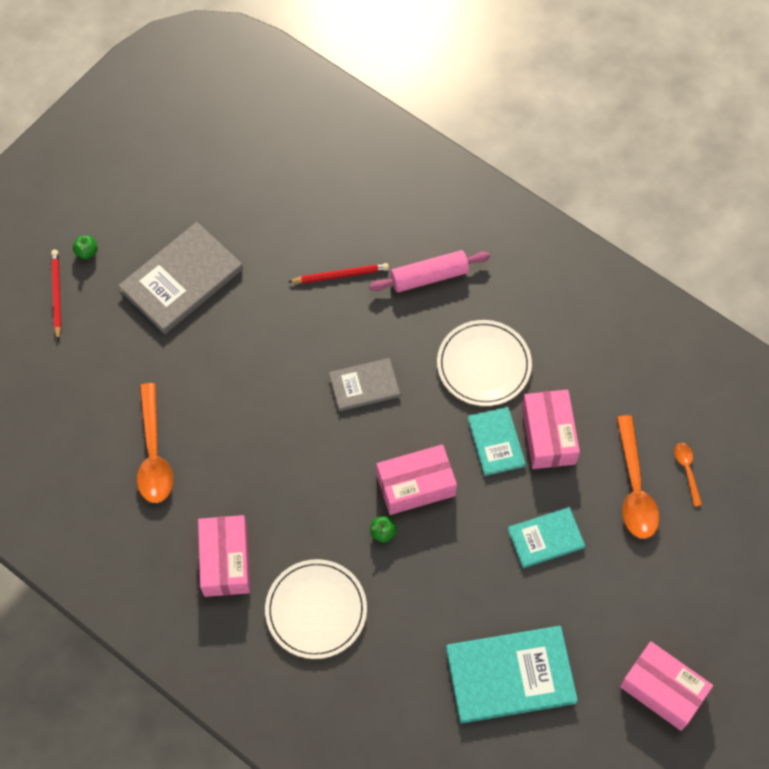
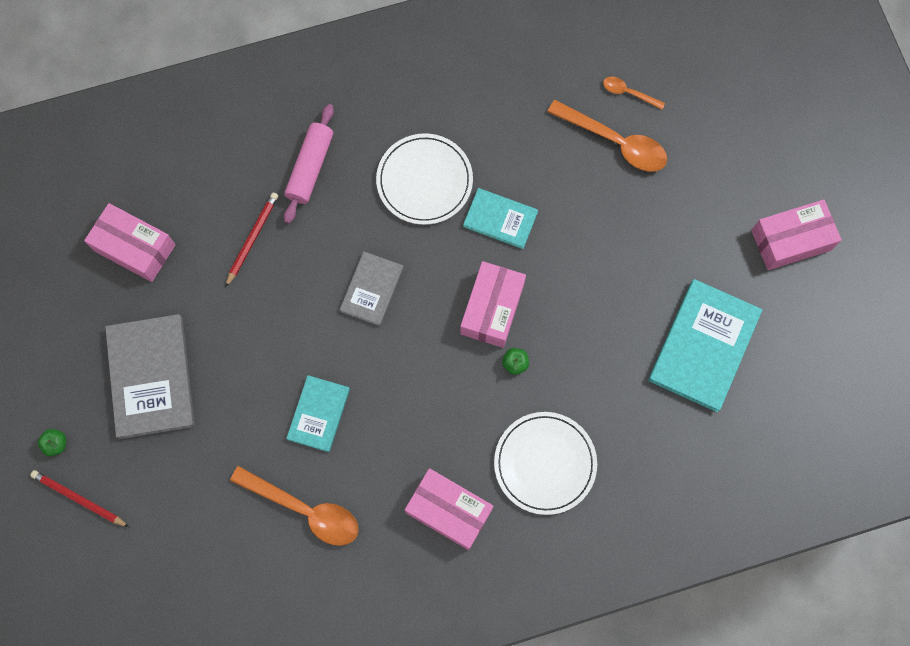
camera: 55 degrees left, 10 degrees up
(546, 538) = (610, 239): turquoise book -> turquoise book (318, 414)
(548, 435) = (523, 175): pink box -> pink box (134, 248)

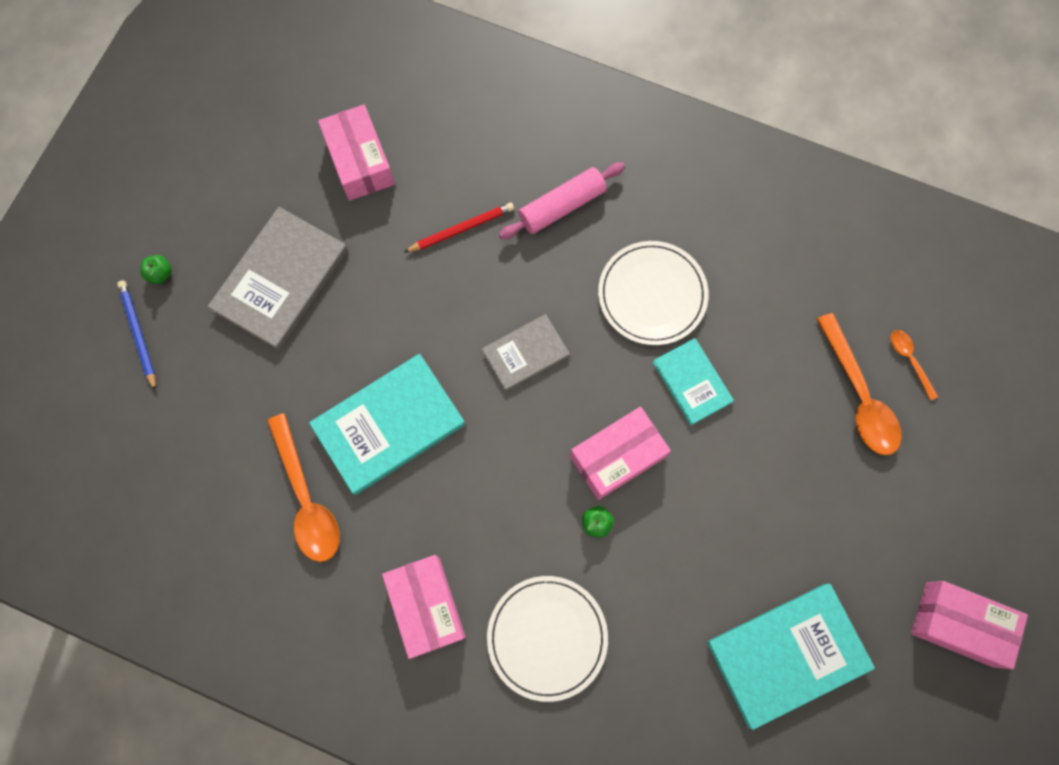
camera: 40 degrees right, 0 degrees up
(79, 499) = (139, 334): red pencil -> blue pencil
(318, 414) = (388, 425): turquoise book -> turquoise book, size x1.71

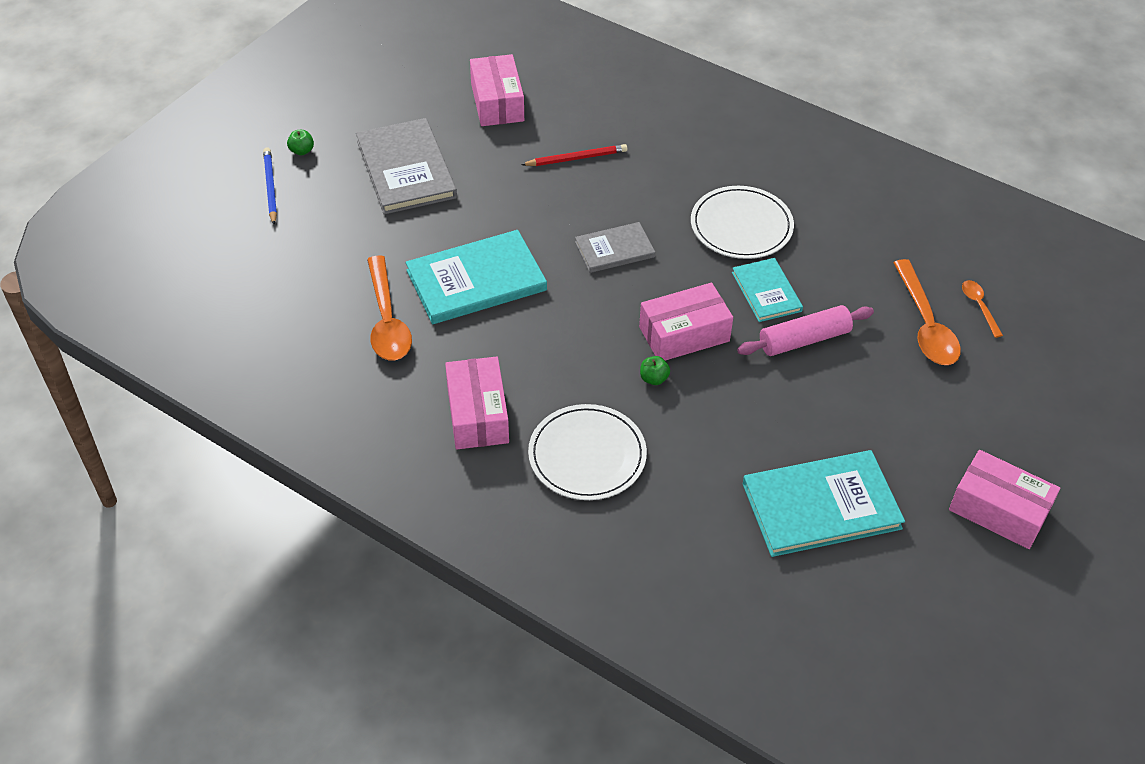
camera: 10 degrees right, 25 degrees down
(280, 280) = (406, 169): grey book -> grey book turned 60 degrees counterclockwise
(562, 206) = (671, 155): pink rolling pin -> pink rolling pin (804, 339)

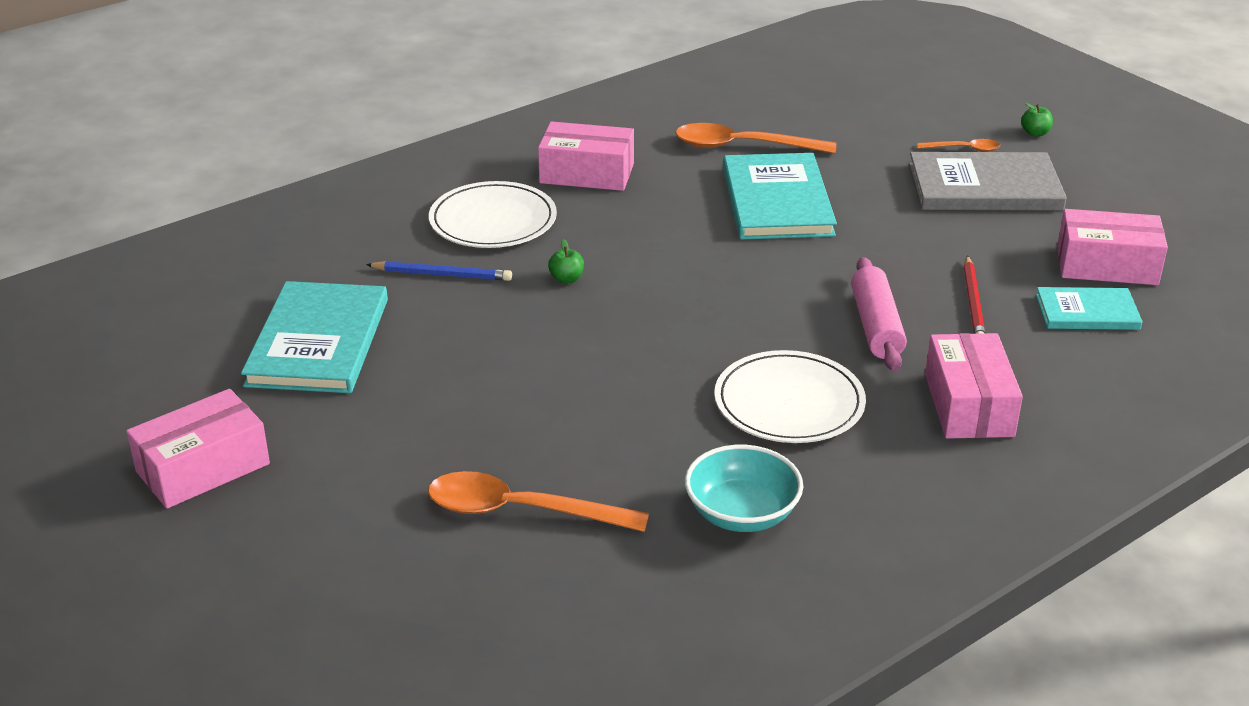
camera: 110 degrees right, 15 degrees down
(270, 187) = (976, 111): blue pencil -> blue pencil (442, 275)
(614, 249) = (787, 296): grey book -> none
(684, 334) = (621, 313): pink box -> pink box (969, 405)
(766, 292) = (656, 391): turquoise book -> turquoise book (1087, 312)
(804, 339) = (559, 398): pink rolling pin -> pink rolling pin (876, 326)
(861, 226) = (742, 514): none -> turquoise bowl
(979, 306) = (523, 577): orange spoon -> orange spoon (964, 149)

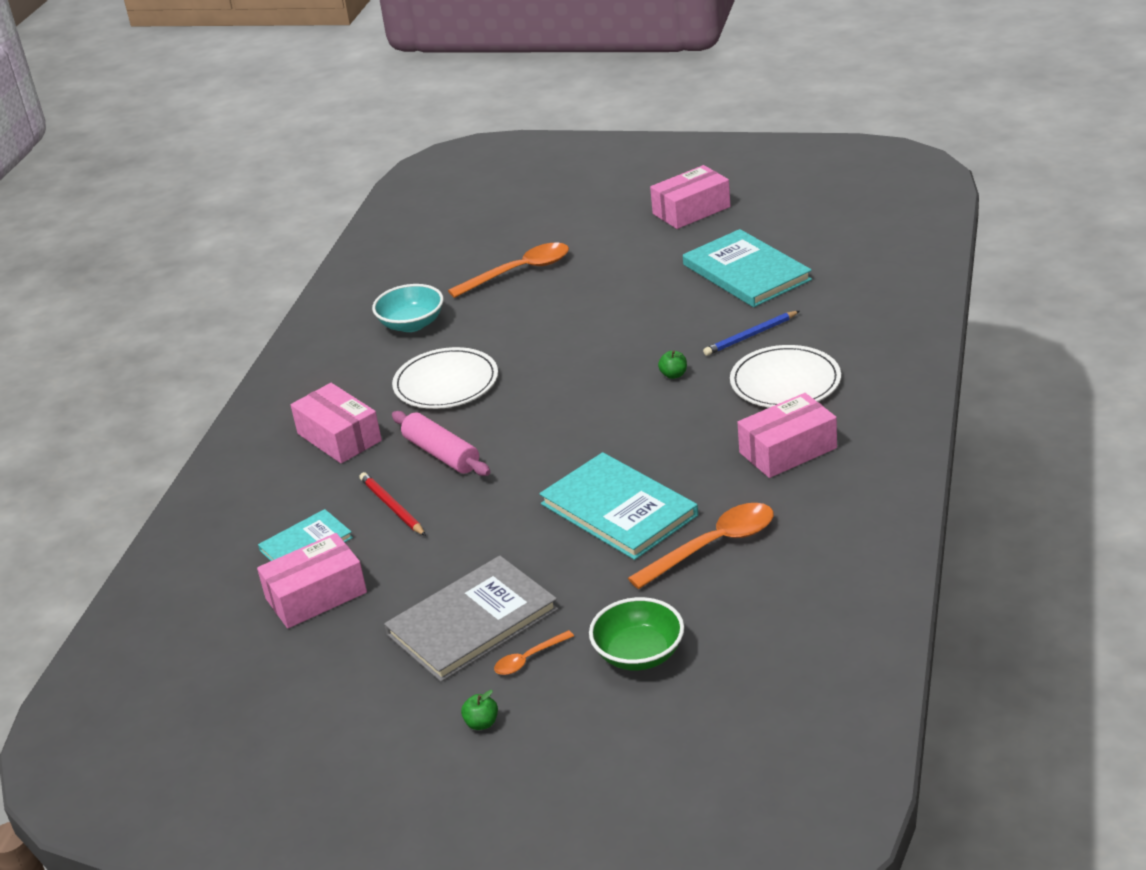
camera: 145 degrees right, 0 degrees up
(203, 467) = (691, 210): pink box -> pink box turned 45 degrees clockwise
(882, 118) = (639, 654): none -> green bowl

